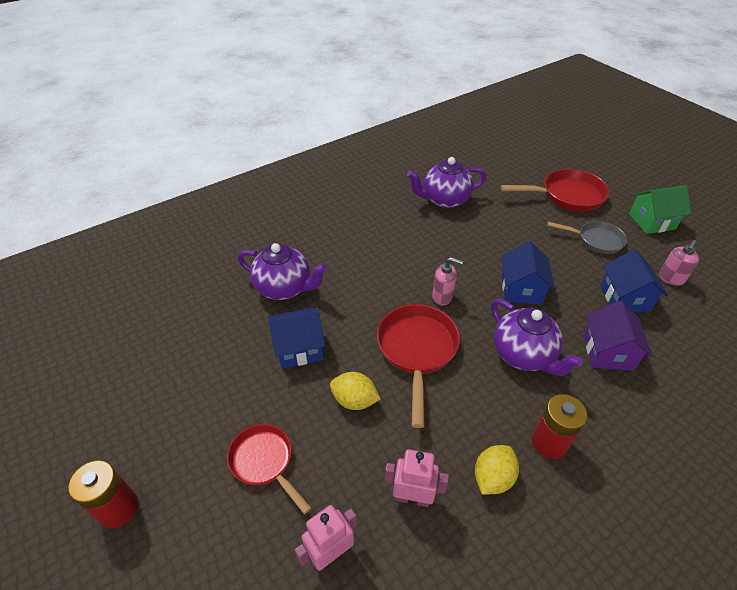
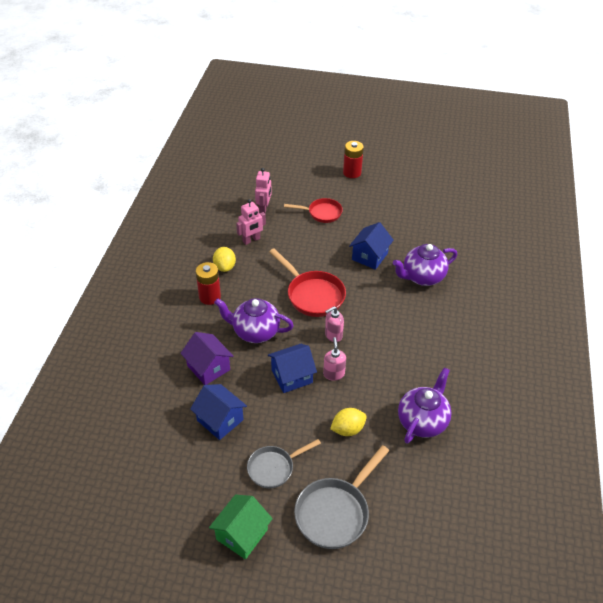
camera: 135 degrees right, 0 degrees up
(354, 400) = (315, 254): yellow lemon -> yellow lemon (347, 429)
(521, 289) = (292, 376): blue house -> blue house turned 75 degrees counterclockwise
(567, 196) = (335, 512): red pan -> grey pan
(670, 279) = (195, 466): pink soap dispenser -> pink soap dispenser (333, 374)

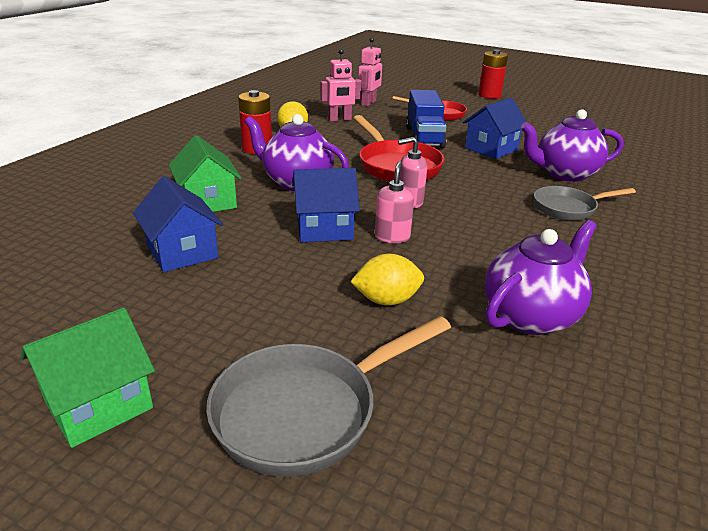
camera: 15 degrees right, 15 degrees down
(208, 368) = (207, 201): purple house -> green house
(274, 468) = (228, 322): grey pan -> grey pan (568, 208)
(320, 251) = (424, 137): none -> blue truck

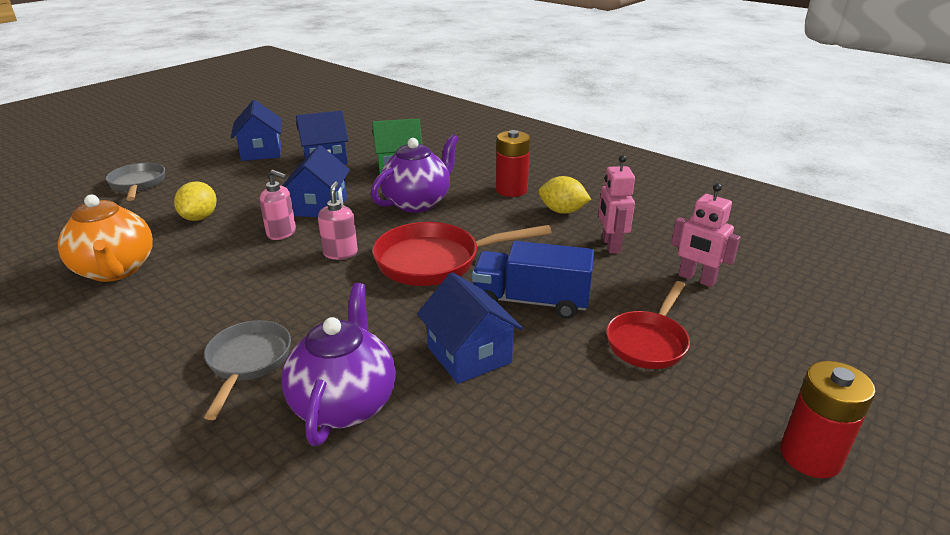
camera: 105 degrees right, 0 degrees up
(99, 404) = (202, 144): green house -> none
(148, 315) = (261, 152): none -> blue house
(305, 411) = (138, 184): grey pan -> grey pan, size x0.65
(531, 316) = (116, 270): purple teapot -> orange teapot

